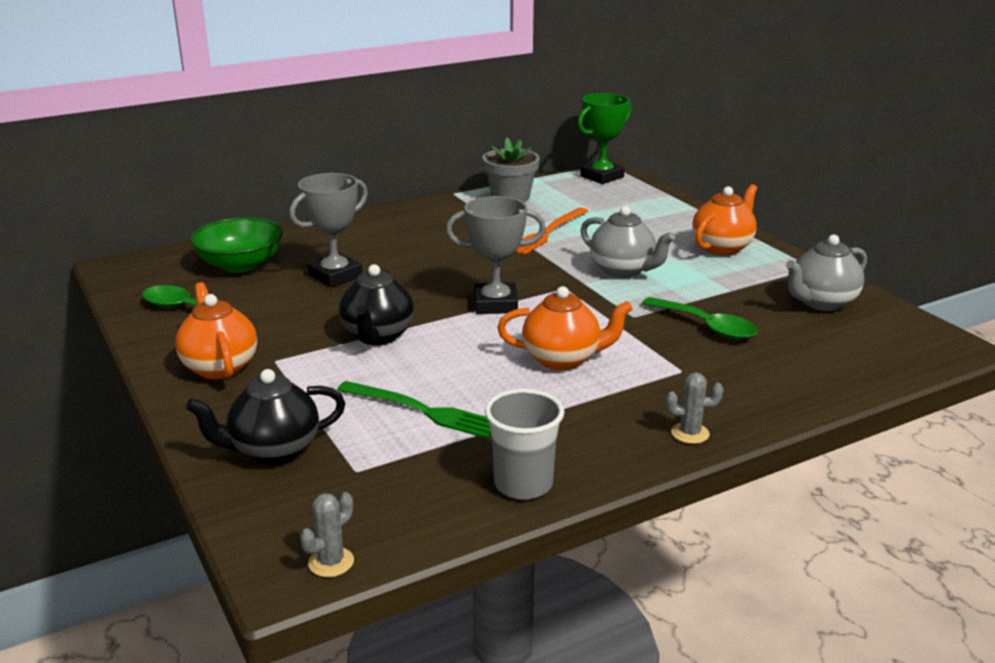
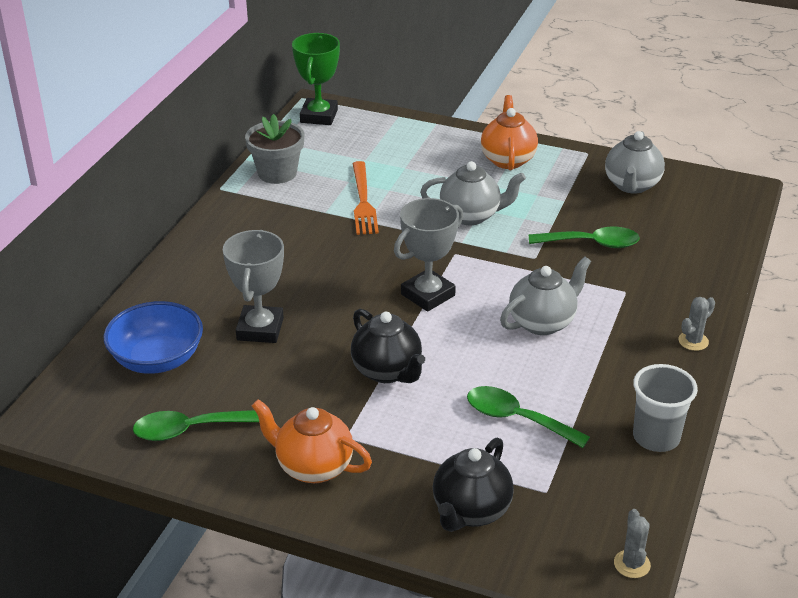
camera: 40 degrees left, 10 degrees up
(240, 265) = (157, 359): green bowl -> blue bowl
(422, 411) = (516, 418): green fork -> green spoon
(562, 359) = (542, 322): orange teapot -> grey teapot

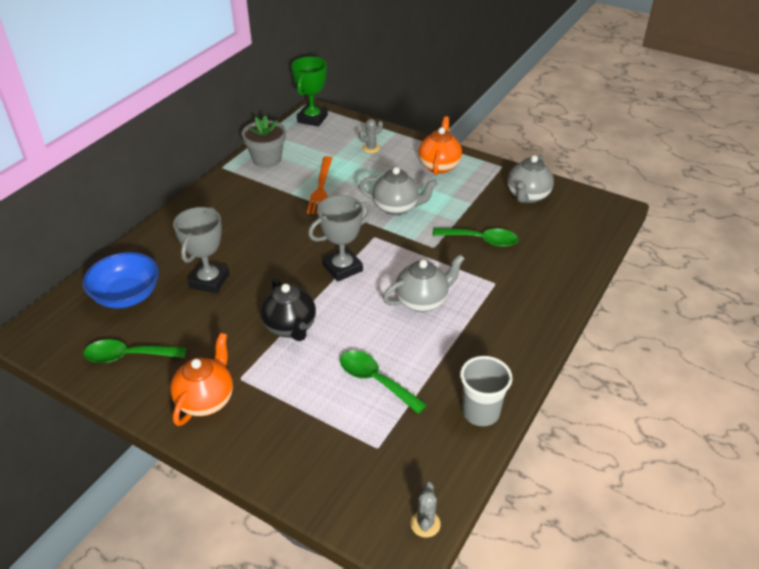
camera: 10 degrees right, 5 degrees up
(313, 467) = (206, 400): orange teapot -> orange teapot turned 75 degrees clockwise
(470, 511) = (312, 456): black teapot -> none
(693, 341) = (536, 332): grey cactus -> grey cactus (371, 148)

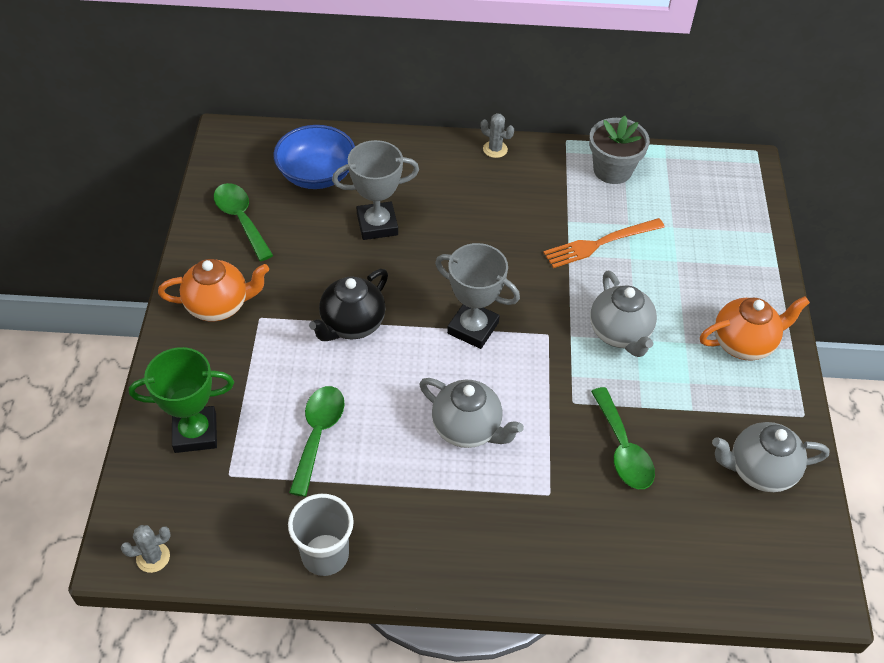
camera: 60 degrees right, 10 degrees up
(312, 119) = (730, 172): green trophy -> green trophy (195, 433)
(371, 148) = (719, 256): grey cactus -> grey cactus (495, 149)

